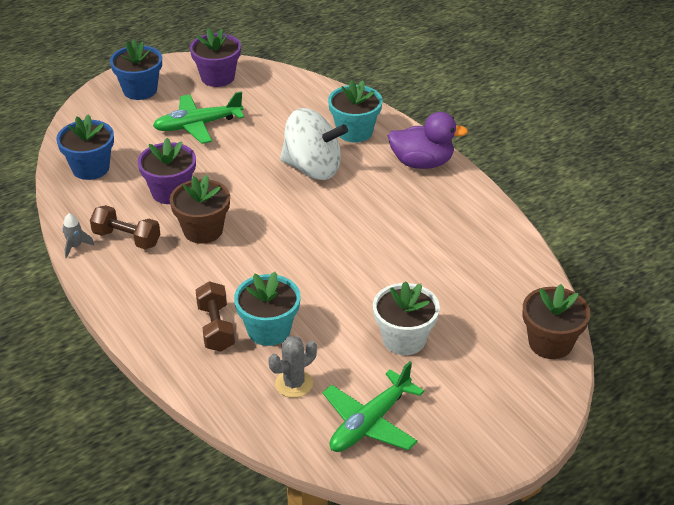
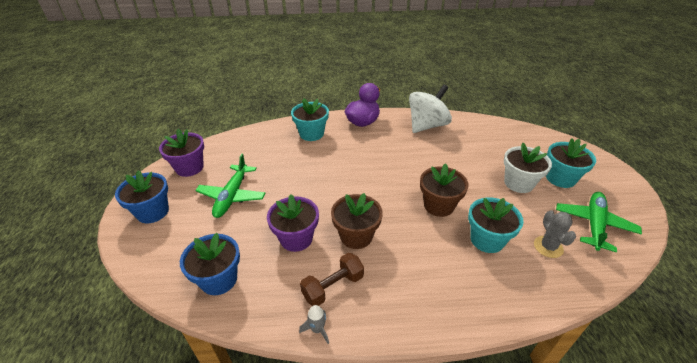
camera: 60 degrees left, 0 degrees up
(216, 328) = (473, 268): brown dumbbell -> none
(312, 168) = (331, 161): white spinning top -> white spinning top (427, 126)
(370, 423) = (594, 224): green plane -> green plane turned 135 degrees counterclockwise
(451, 379) = (560, 178): none -> turquoise flower pot
(550, 343) = (539, 136): brown flower pot -> brown flower pot (439, 205)

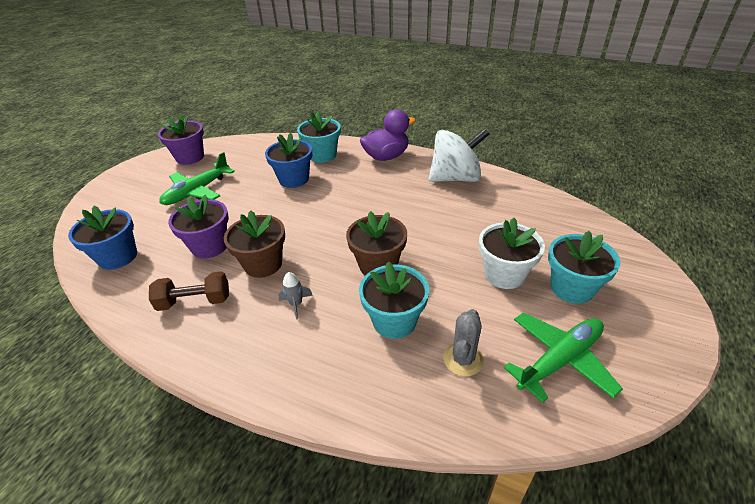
camera: 30 degrees right, 0 degrees up
(152, 212) = (128, 185): blue flower pot -> blue flower pot (294, 179)
(317, 329) = (144, 332): grey rocket -> grey rocket (296, 304)

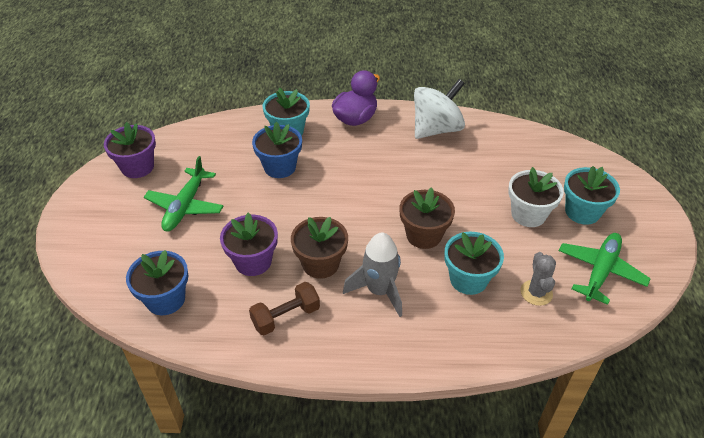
camera: 25 degrees left, 5 degrees up
(296, 304) = (379, 291): grey rocket -> grey rocket, size x2.08

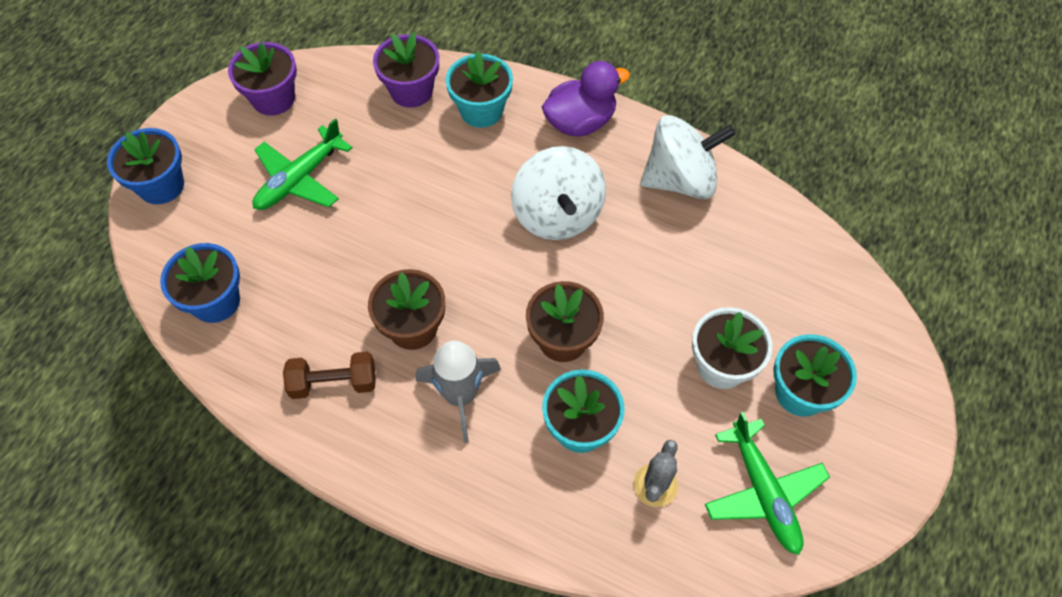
camera: 25 degrees right, 15 degrees up
(253, 261) = (337, 290): purple flower pot -> purple flower pot (411, 91)
(280, 167) = (441, 163): blue flower pot -> blue flower pot (161, 185)
(374, 170) = (557, 215): none -> white spinning top
(600, 271) = (763, 492): green plane -> green plane turned 105 degrees clockwise

